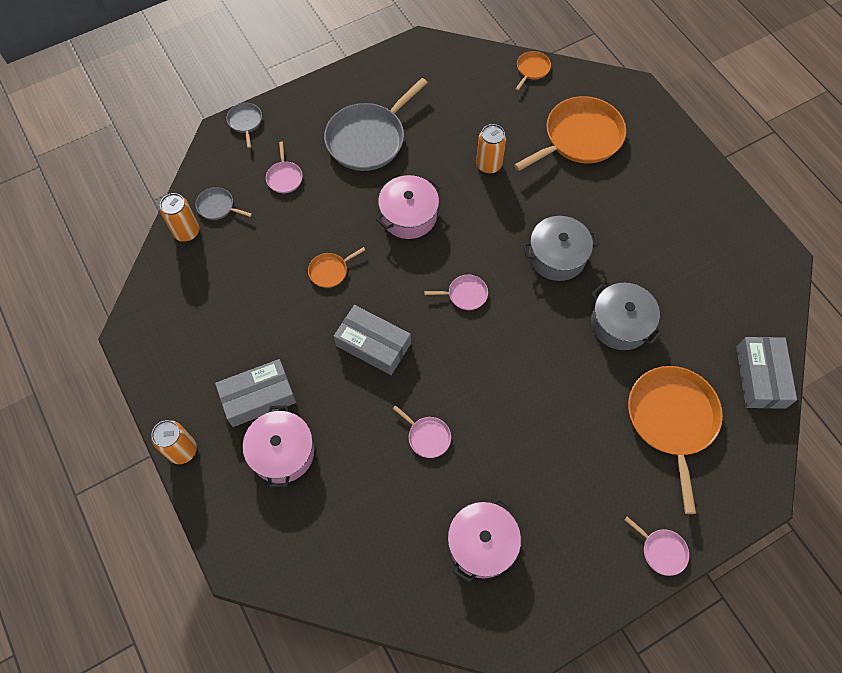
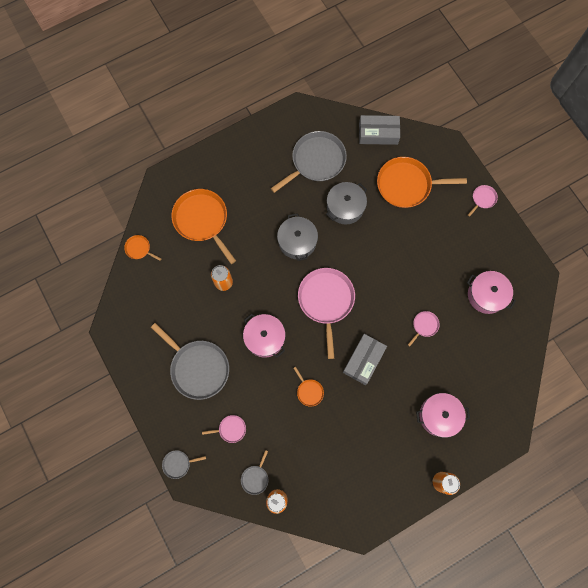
camera: 90 degrees left, 10 degrees up
(258, 397) = (403, 434): grey box -> none
(465, 294) = (326, 301): pink pan -> pink pan, size x2.21
(694, 282) = (316, 161): none -> grey pan

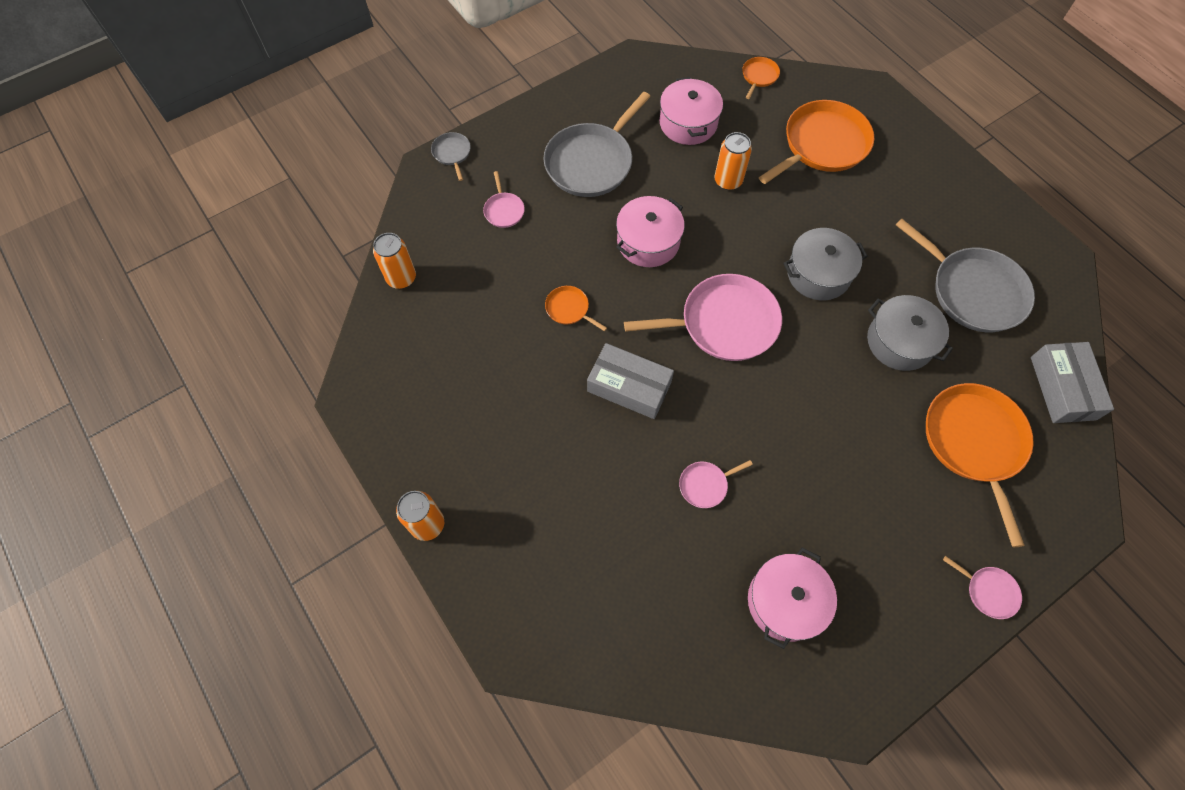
camera: 85 degrees right, 10 degrees down
(255, 478) = (433, 247): grey pan -> none
(309, 391) = (569, 309): orange pan -> orange pan turned 75 degrees clockwise
(424, 325) = (705, 485): pink pan -> pink pan turned 120 degrees clockwise
(439, 415) = (543, 517): pink pot -> pink pot (688, 123)

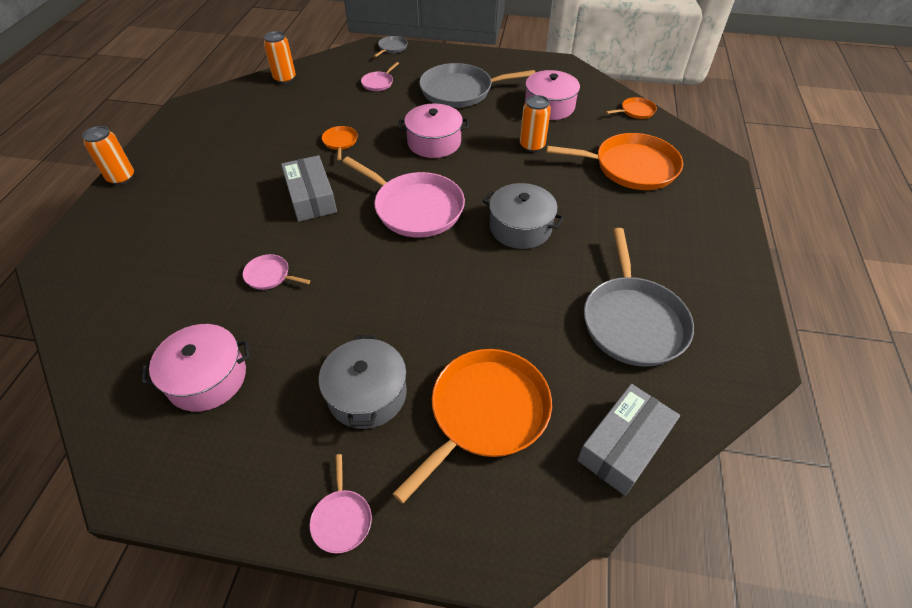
camera: 45 degrees right, 15 degrees down
(900, 341) = (522, 306): grey pot -> grey pot (367, 394)

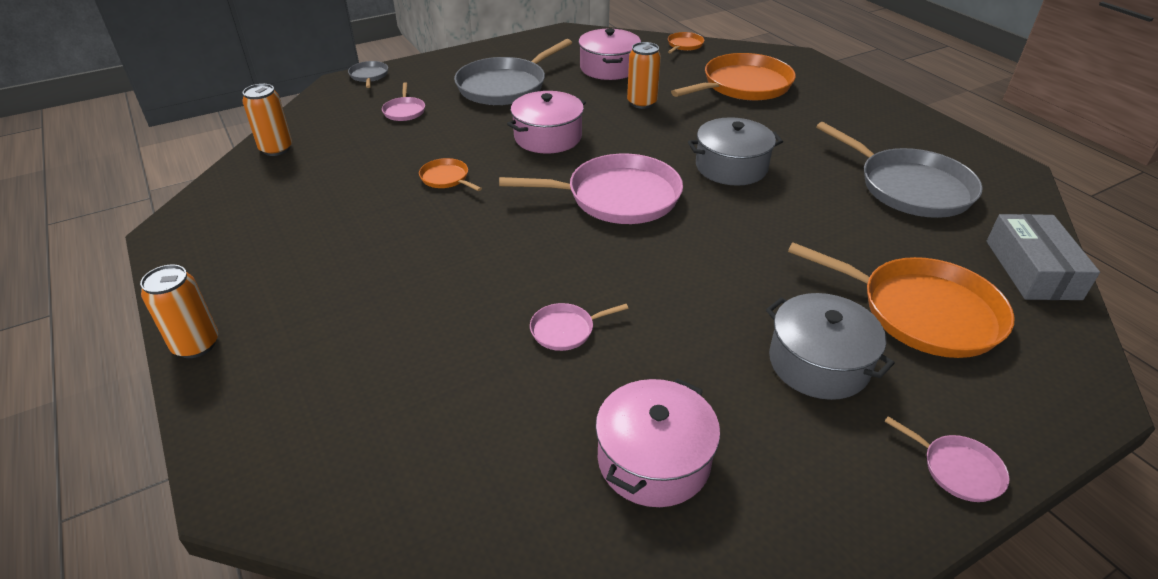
camera: 40 degrees left, 10 degrees down
(311, 197) = (494, 240): grey box -> none
(485, 413) = (922, 312): orange pan -> orange pan turned 120 degrees clockwise

